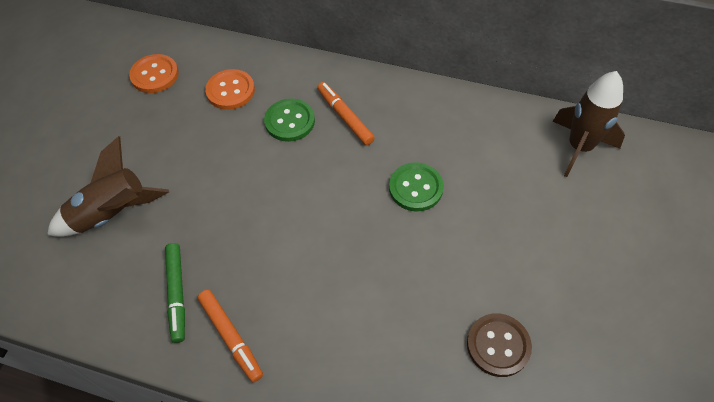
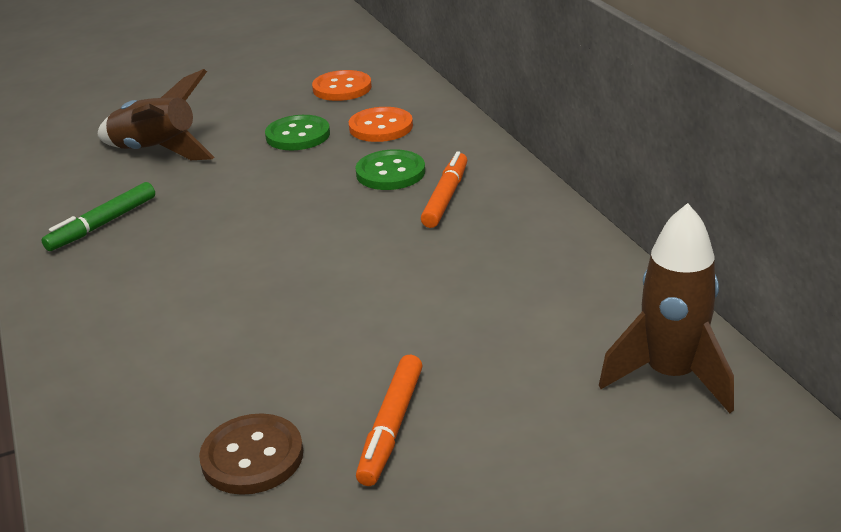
camera: 50 degrees right, 25 degrees down
(231, 337) = (82, 275): orange marker -> orange marker (391, 427)
(415, 188) = (411, 286): green button -> green button (298, 135)

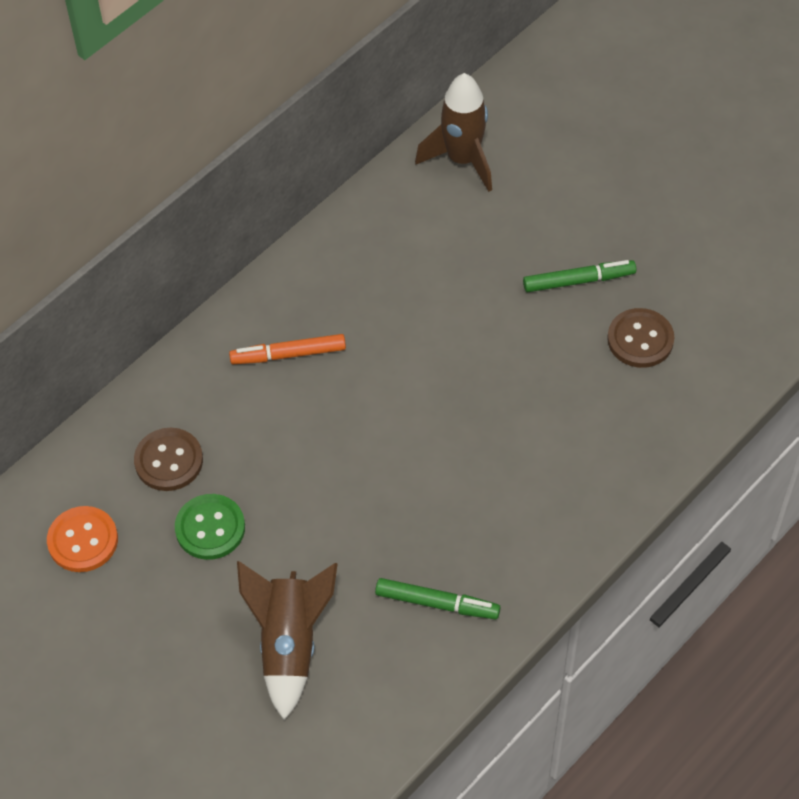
camera: 115 degrees left, 25 degrees up
(381, 127) = (169, 461): orange button -> brown button
(390, 173) = (260, 413): green button -> none
(391, 427) = (578, 280): orange marker -> green marker

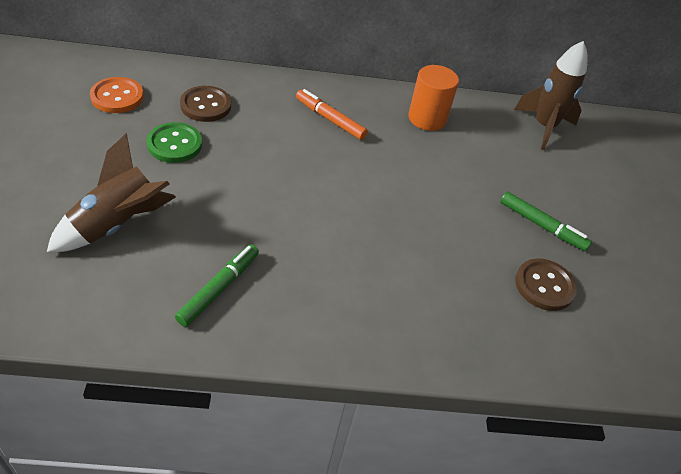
camera: 40 degrees right, 10 degrees down
(361, 260) = (427, 118): none -> orange cylinder
(437, 603) = (219, 288): green marker -> green marker turned 120 degrees counterclockwise

